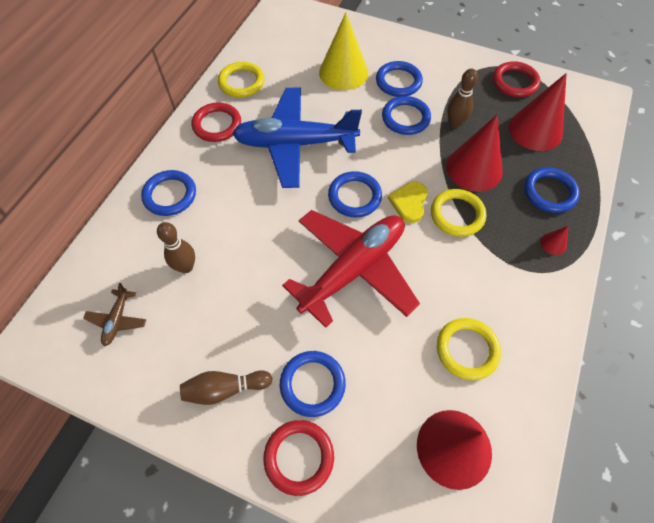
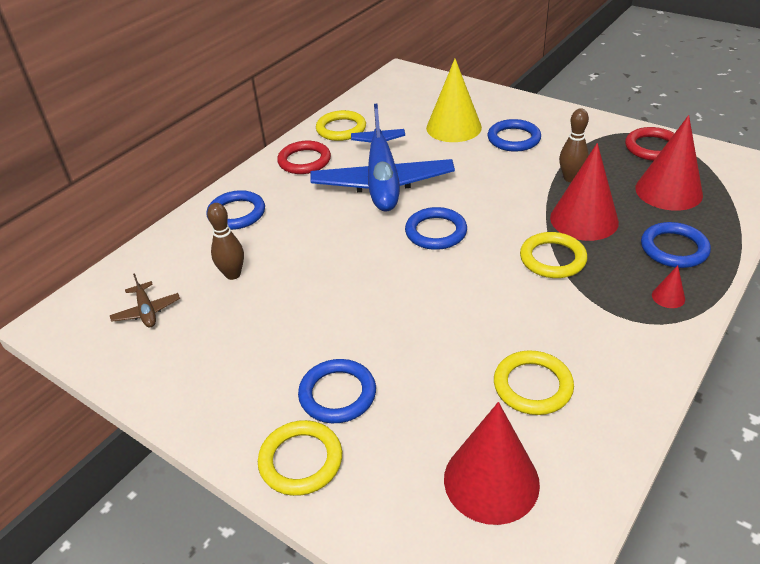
camera: 15 degrees right, 20 degrees down
(117, 320) = (147, 311): brown plane -> brown plane turned 45 degrees counterclockwise
(225, 389) = (238, 385): brown bowling pin -> none
(295, 144) = (382, 182): blue plane -> blue plane turned 105 degrees counterclockwise
(299, 457) = (301, 460): red ring -> yellow ring
(353, 269) = (416, 295): red plane -> none
(405, 118) = (513, 170): blue ring -> none
(409, 202) = (498, 243): yellow heart -> none

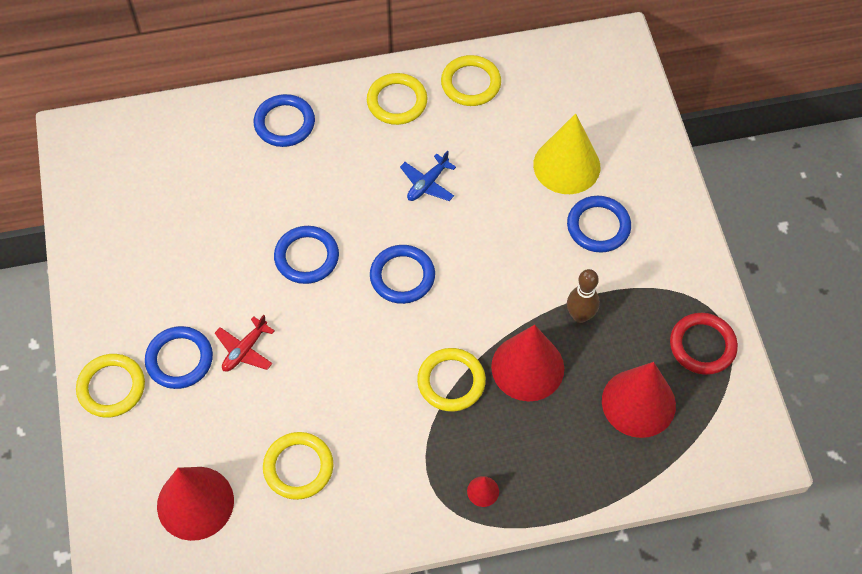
camera: 40 degrees right, 20 degrees up
(147, 311) = (136, 176): brown plane -> none
(233, 274) = (220, 190): brown bowling pin -> none
(304, 161) = (397, 101): red ring -> yellow ring
(382, 182) = (427, 184): blue plane -> blue plane, size x0.40
(383, 348) = (245, 350): none -> red plane
(674, 248) = (553, 458): blue ring -> blue ring (306, 257)

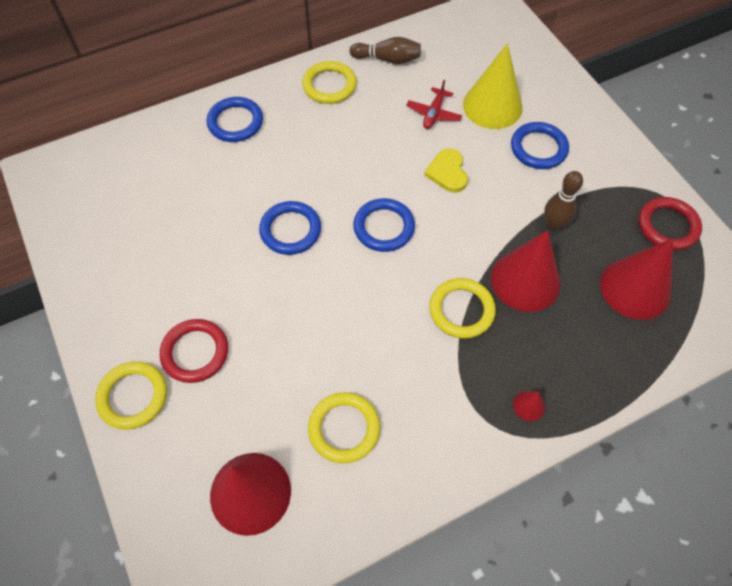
camera: 15 degrees left, 0 degrees up
(179, 359) = (195, 352): blue ring -> red ring
(245, 350) = (257, 328): red plane -> red plane (433, 113)
(427, 184) = (379, 145): blue plane -> none
(471, 83) = (387, 59): yellow ring -> brown bowling pin
(490, 231) = (447, 172): none -> yellow heart

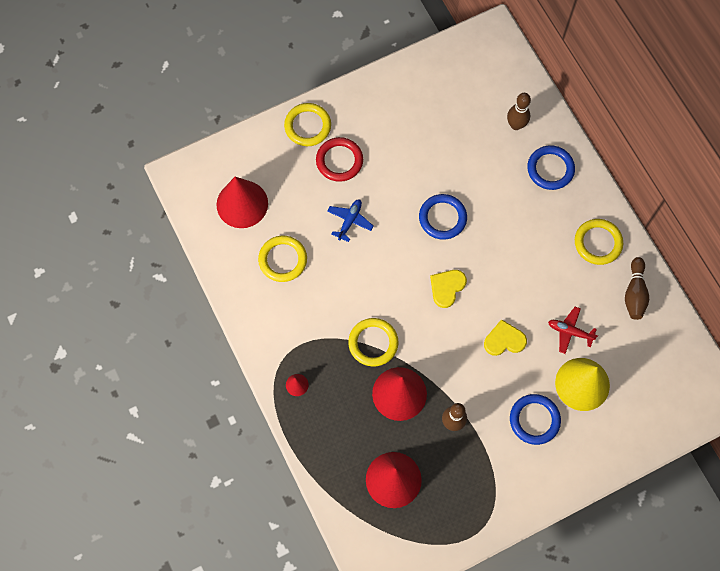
camera: 90 degrees right, 10 degrees up
(173, 152) = (516, 125): none -> brown bowling pin
(288, 339) = (349, 221): none -> blue plane
(384, 227) = (447, 287): blue ring -> yellow heart
(667, 226) = (454, 519): red ring -> none

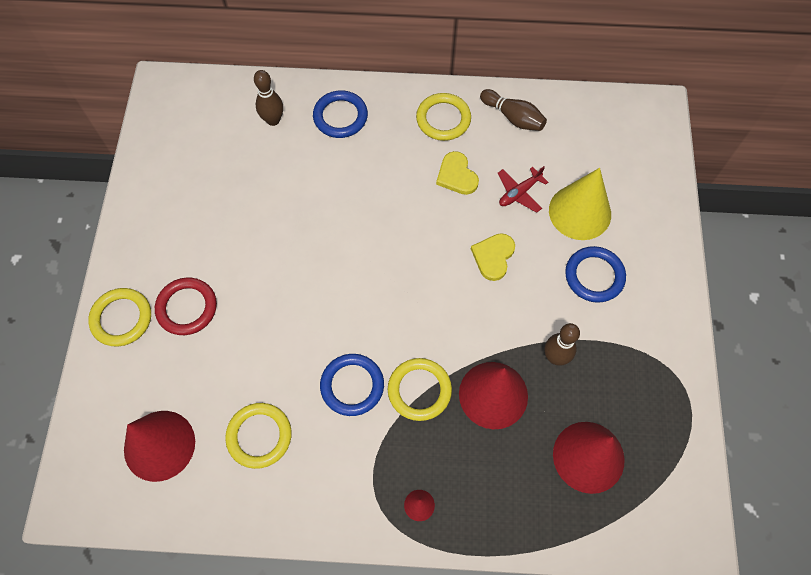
camera: 60 degrees left, 5 degrees down
(349, 221) = (263, 336): blue plane -> none
(442, 218) = (324, 241): blue ring -> blue ring (352, 386)
(447, 287) = (403, 279): yellow heart -> yellow heart (457, 175)

